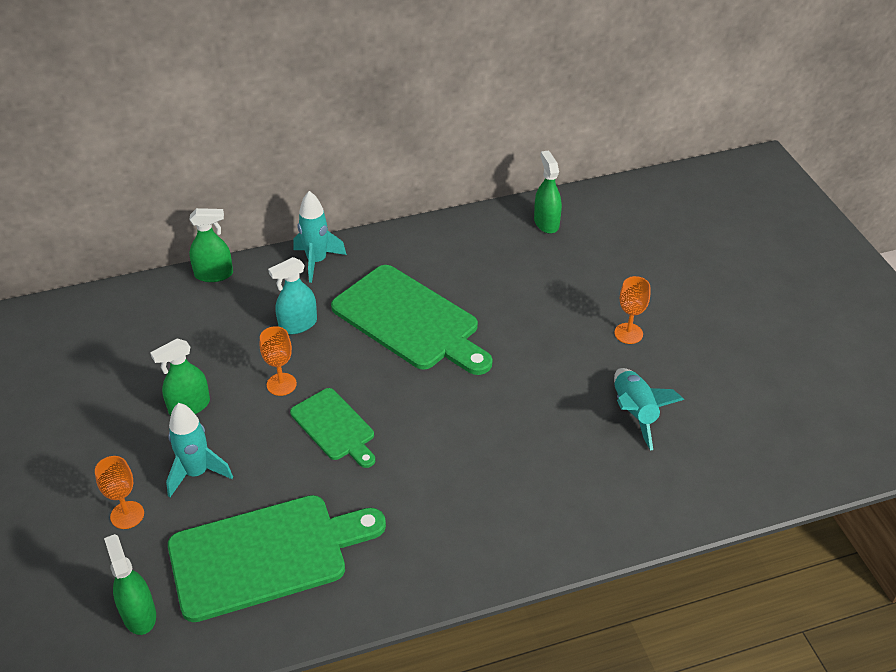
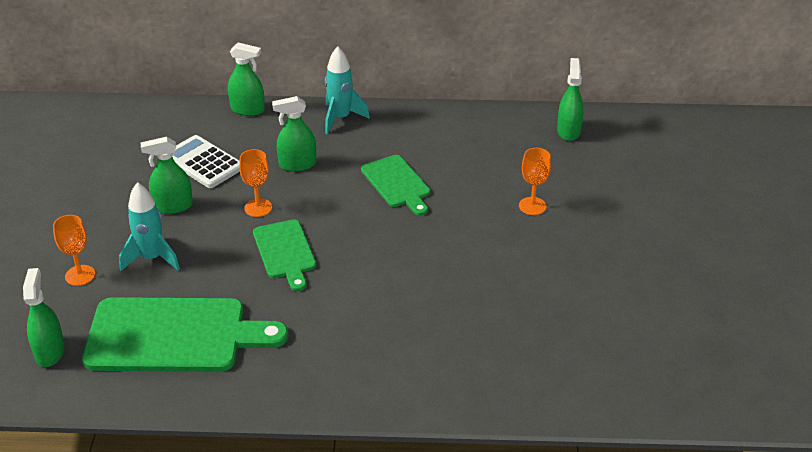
camera: 20 degrees right, 5 degrees down
(196, 347) = (203, 163): none -> white calculator
(298, 325) = (297, 164): turquoise spray bottle -> green spray bottle
(410, 320) = (397, 183): green cutting board -> green cutting board, size x0.56
(628, 333) = (597, 241): orange goblet -> orange goblet (532, 206)
(634, 413) = (565, 309): turquoise rocket -> none

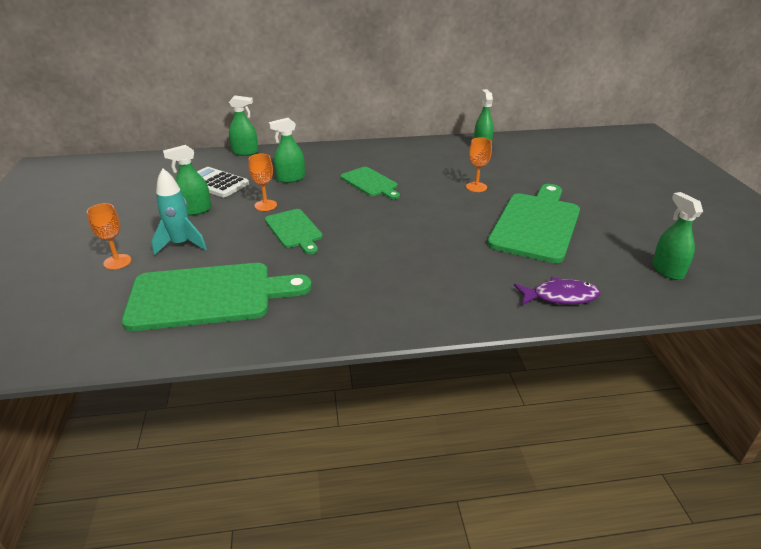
camera: 10 degrees left, 5 degrees down
(50, 352) = (90, 321): green spray bottle -> green spray bottle (667, 270)
(340, 118) = (316, 152): turquoise rocket -> none
(565, 388) = (560, 297): none -> purple fish
(584, 278) = (536, 224): none -> green cutting board

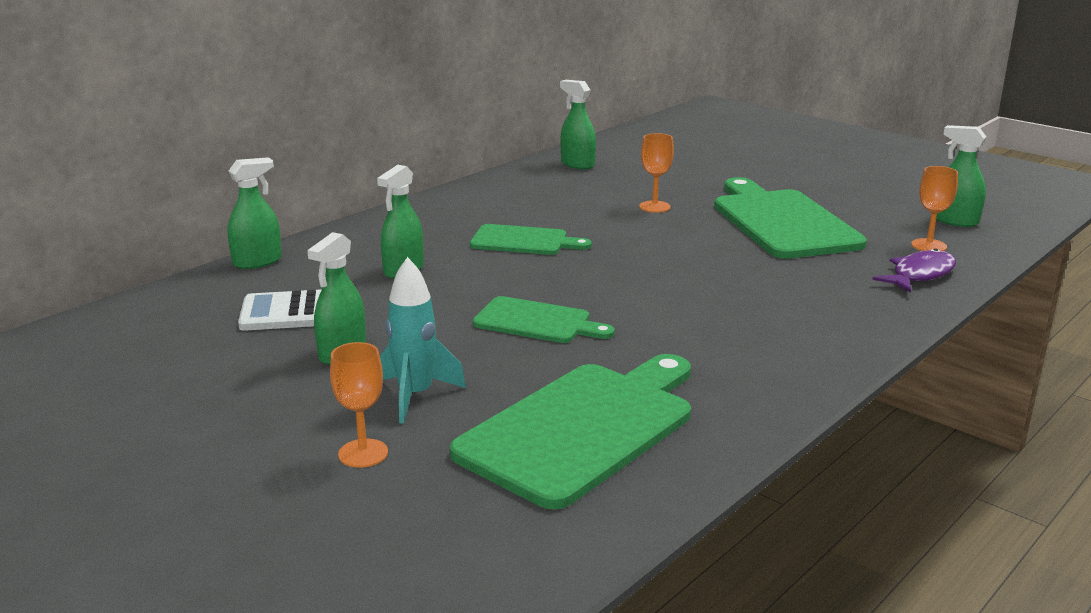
camera: 40 degrees left, 10 degrees down
(265, 205) = (437, 311): orange goblet -> orange goblet (928, 246)

